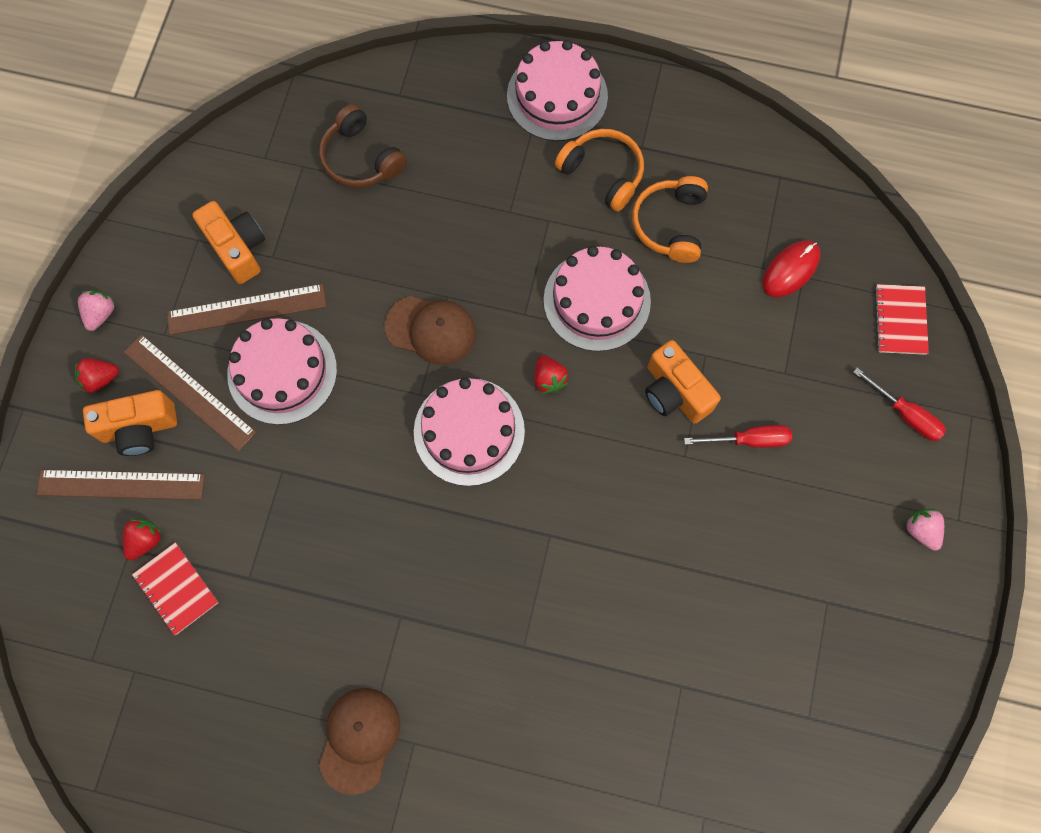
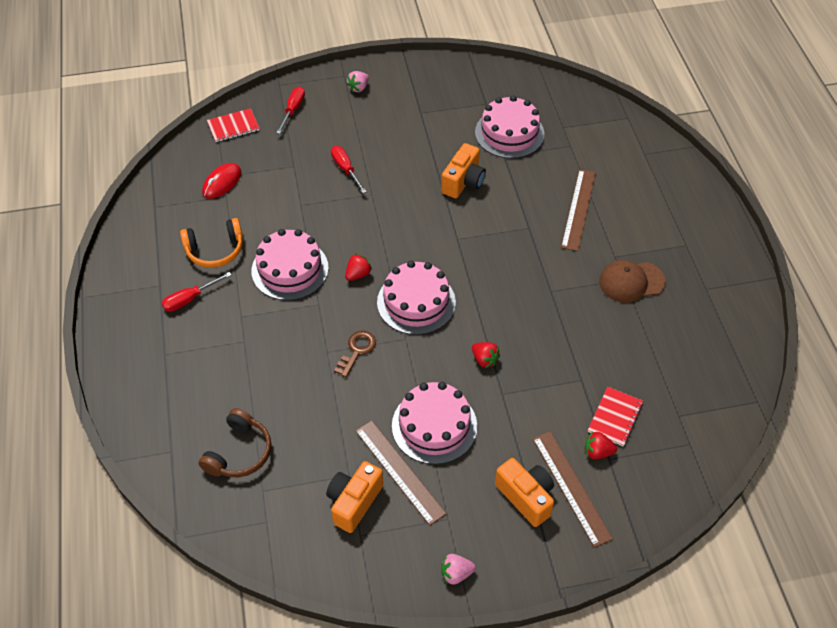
camera: 115 degrees left, 20 degrees down
(100, 379) = (506, 544): red strawberry -> red strawberry (484, 360)
(189, 392) = (481, 478): brown ruler -> brown ruler (578, 209)
(431, 330) = (357, 351): brown cap -> brown key
(557, 96) = (134, 348): pink cake -> pink cake (509, 133)
(603, 173) = (190, 299): orange headphones -> red screwdriver
(674, 392) = (333, 211): orange camera -> orange camera (463, 182)
(790, 270) = (222, 182): red mouse -> red mouse turned 75 degrees counterclockwise

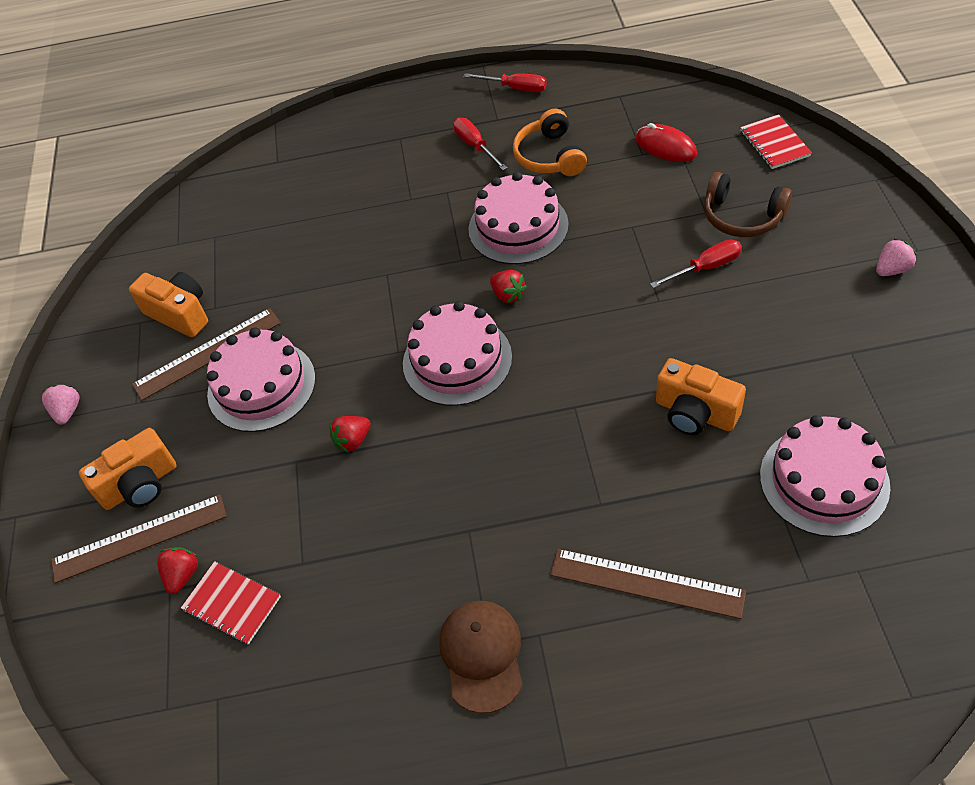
camera: 100 degrees right, 0 degrees up
(239, 452) = (264, 213): brown headphones -> brown headphones (742, 217)
(293, 110) = (822, 199): red screwdriver -> red screwdriver (515, 88)
(357, 351) = (384, 302): brown key -> none
(358, 88) = (892, 269): pink strawberry -> pink strawberry turned 105 degrees clockwise

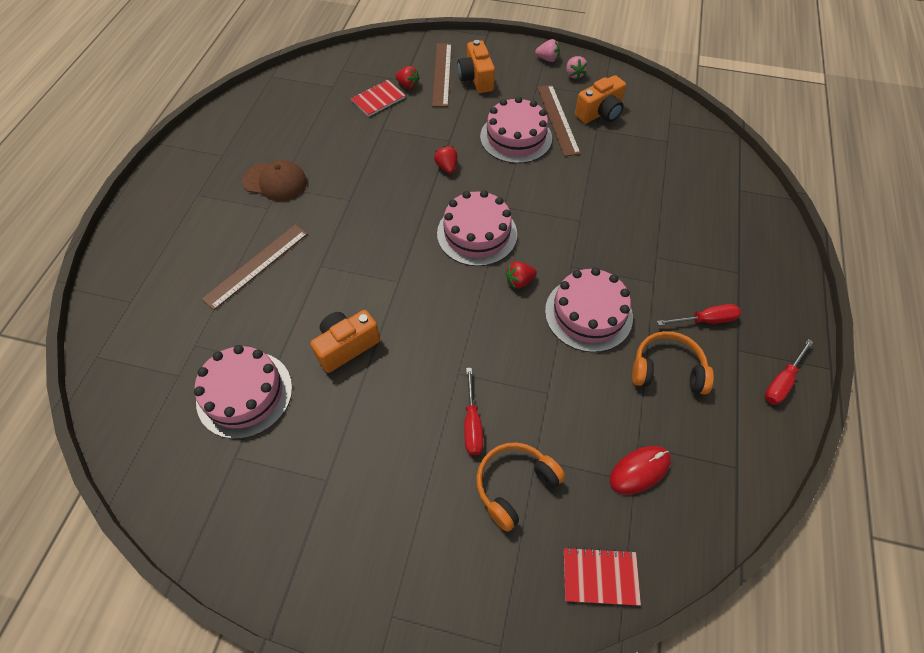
camera: 105 degrees right, 5 degrees up
(742, 217) = (514, 485): brown headphones -> orange headphones
(892, 269) = (383, 575): pink strawberry -> pink strawberry (574, 74)

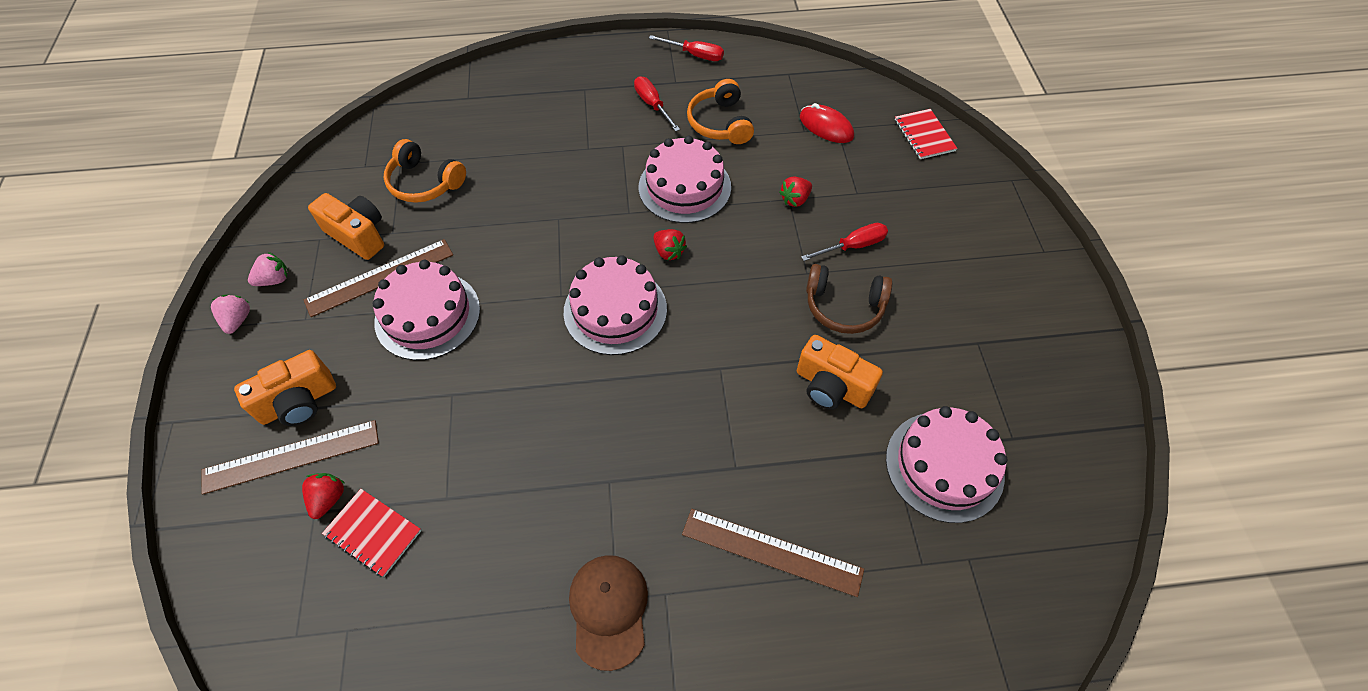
camera: 110 degrees left, 0 degrees up
(412, 387) = (844, 307): none -> brown headphones
(447, 167) = (508, 379): red strawberry -> red strawberry (795, 199)
(514, 485) = (889, 201): orange headphones -> orange headphones (424, 183)

